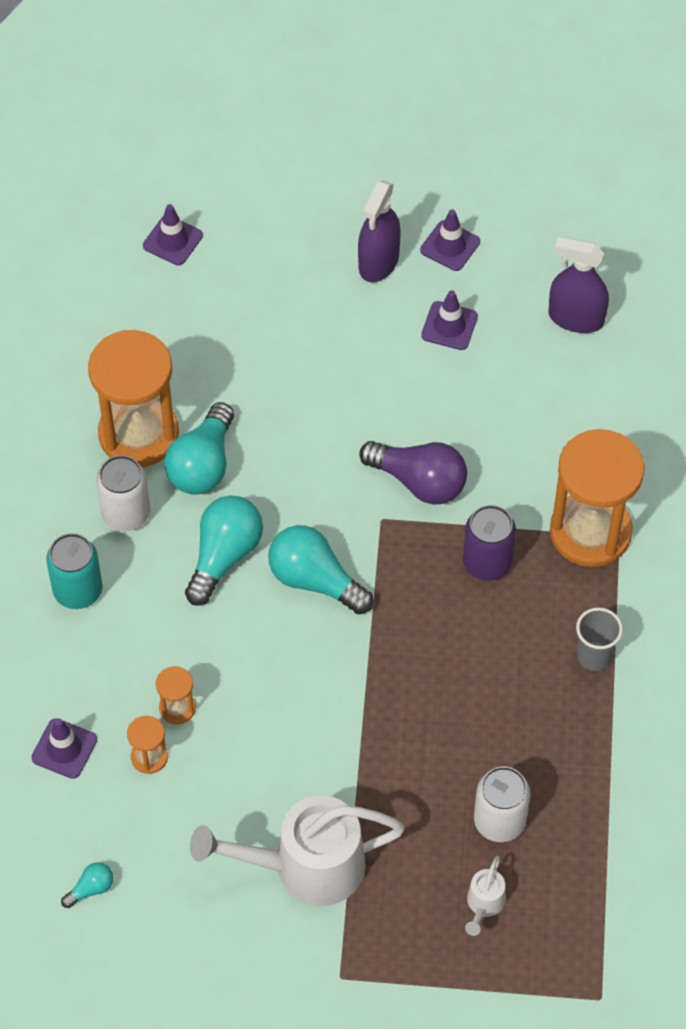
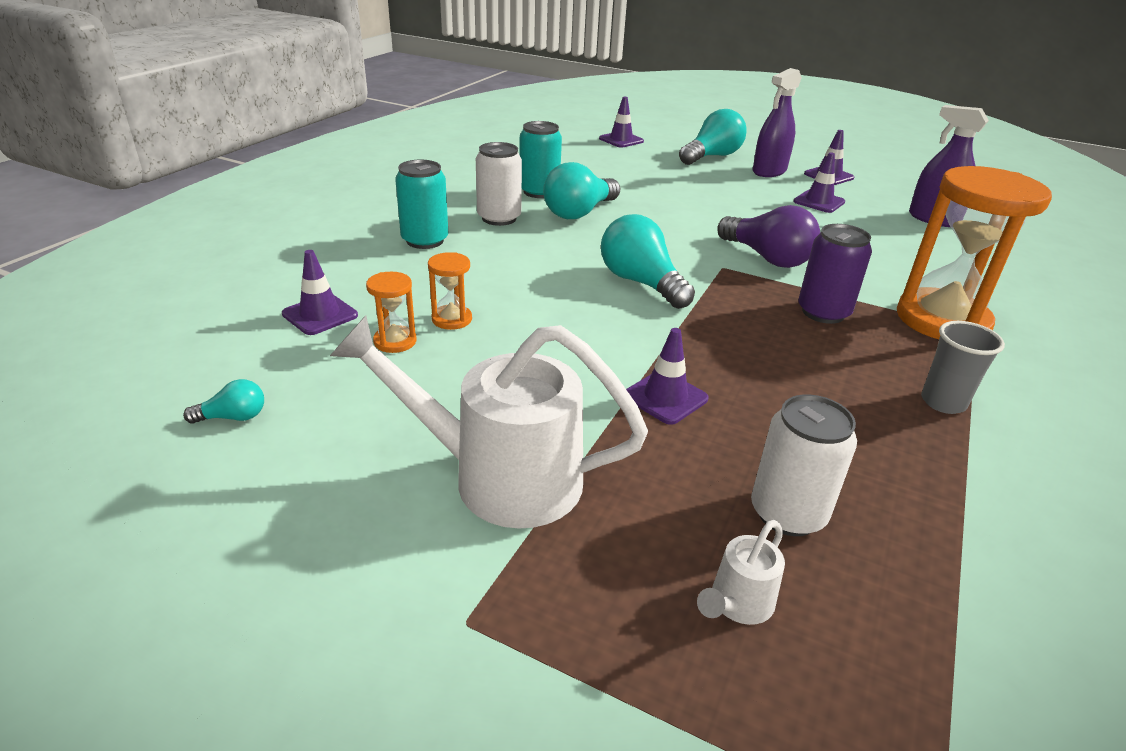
camera: 20 degrees right, 25 degrees down
(138, 434) = (539, 192): orange hourglass -> turquoise can
(224, 556) = (565, 253): turquoise light bulb -> turquoise light bulb (712, 156)
(388, 737) = (665, 397): none -> purple traffic cone

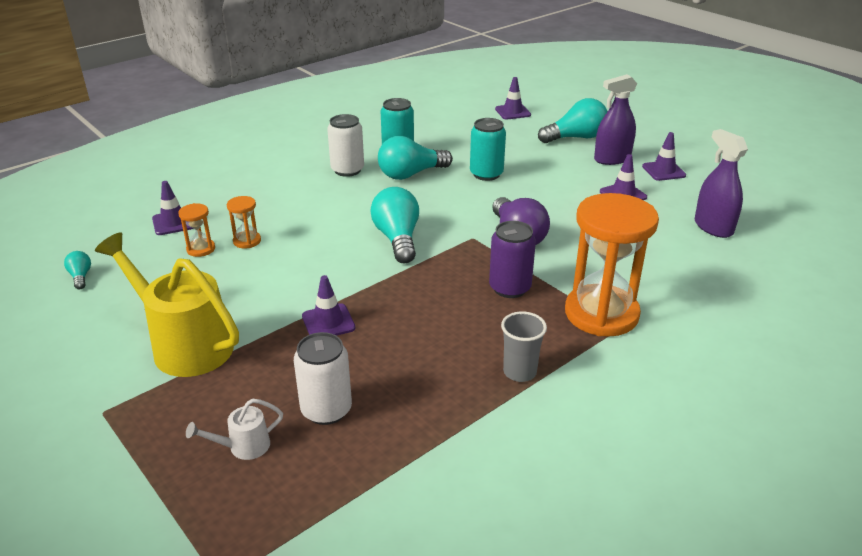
camera: 25 degrees right, 0 degrees up
(233, 417) = (80, 276): turquoise light bulb -> turquoise light bulb turned 120 degrees counterclockwise
(425, 240) = (281, 180): turquoise can -> turquoise can (486, 174)
(498, 477) = (184, 344): white watering can -> yellow watering can

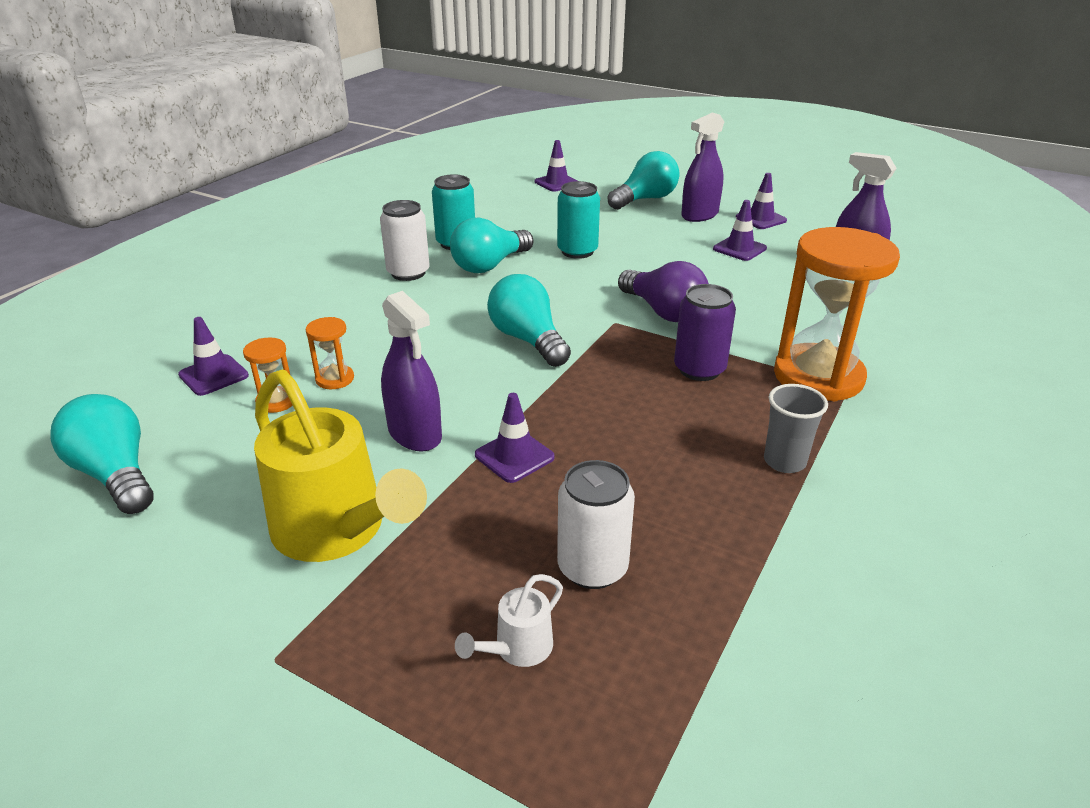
camera: 20 degrees left, 0 degrees up
(80, 276) = (115, 474): turquoise light bulb -> turquoise light bulb, size x2.12
(184, 344) = (337, 531): yellow watering can -> yellow watering can turned 150 degrees counterclockwise
(273, 291) = (415, 434): none -> purple spray bottle

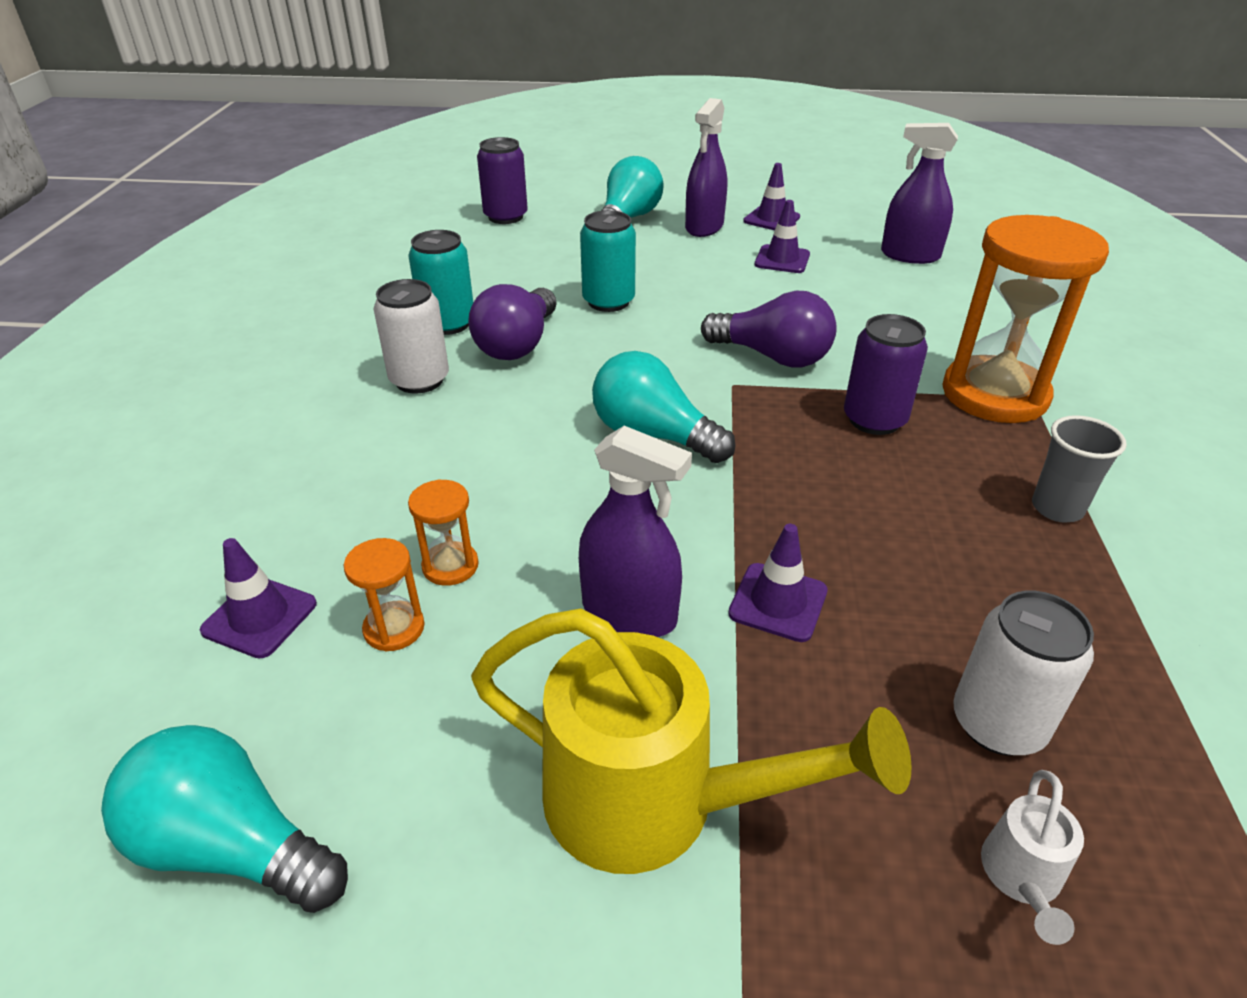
camera: 25 degrees left, 5 degrees up
(489, 265) = (518, 344): turquoise light bulb -> purple light bulb
(557, 183) = (505, 217): purple traffic cone -> purple can

